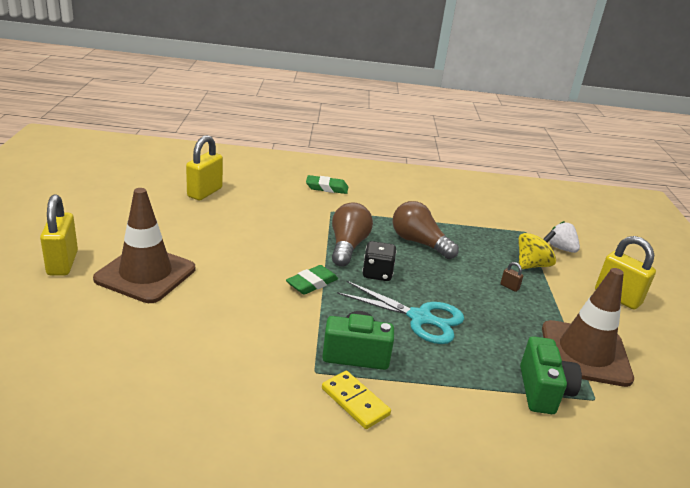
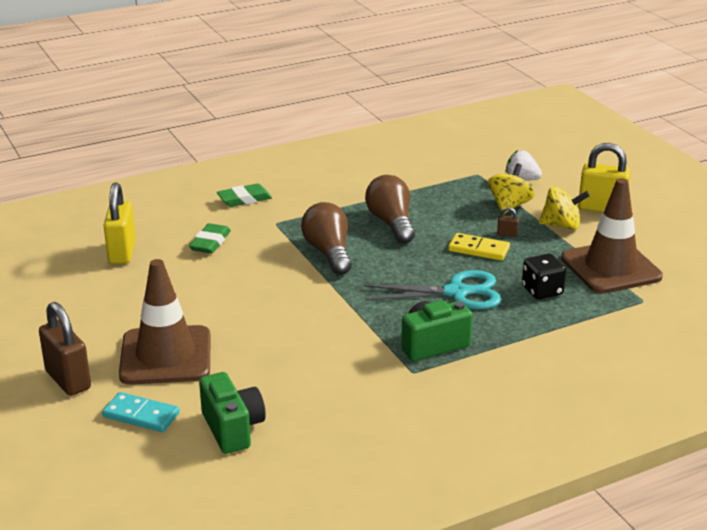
camera: 25 degrees left, 0 degrees up
(62, 263) = (68, 380): yellow padlock -> brown padlock
(74, 311) = (141, 415): none -> turquoise domino
(312, 283) = (332, 301): green eraser -> green eraser (210, 242)
(355, 401) = (468, 380): yellow domino -> yellow domino (479, 249)
(377, 273) = (382, 268): black dice -> black dice (542, 291)
(419, 243) = (391, 223): brown light bulb -> brown light bulb turned 60 degrees clockwise
(543, 391) = (601, 311): green camera -> green camera (233, 428)
(566, 298) = (561, 225): none -> yellow spinning top

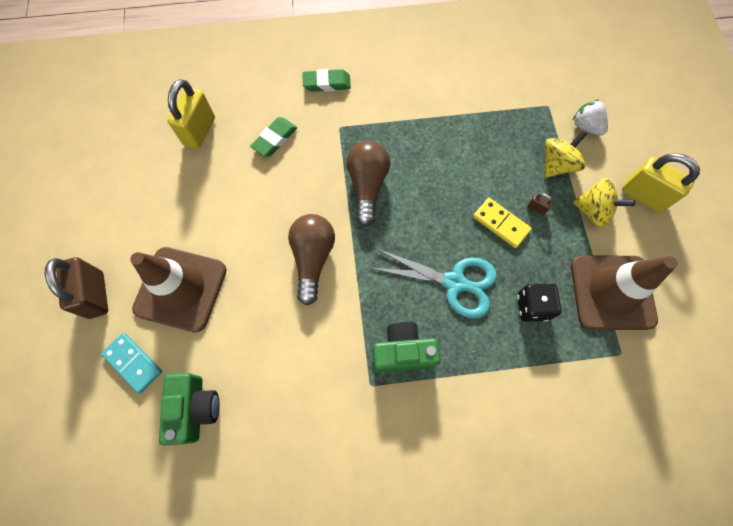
camera: 20 degrees right, 40 degrees up
(391, 223) = (439, 158): brown light bulb -> brown light bulb (312, 258)

